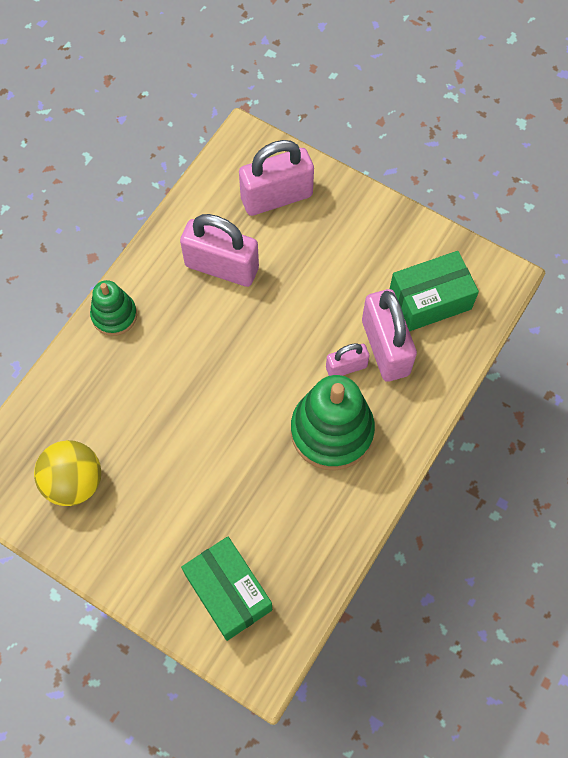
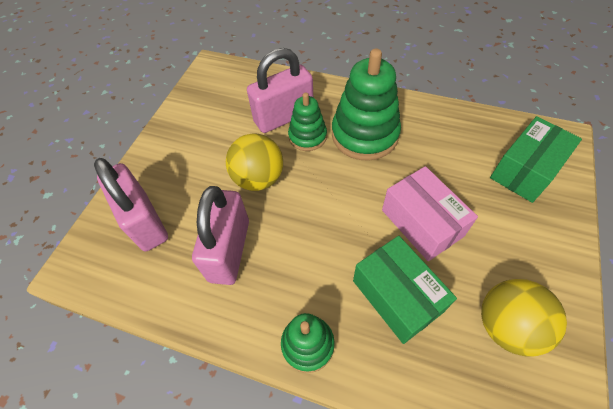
camera: 100 degrees left, 10 degrees down
(197, 450) = (422, 223): none -> pink box
(299, 305) = (258, 178): none -> yellow ball
(346, 367) = (307, 136): pink padlock -> green stacking toy
(430, 300) = (237, 99): green box -> green box (397, 296)

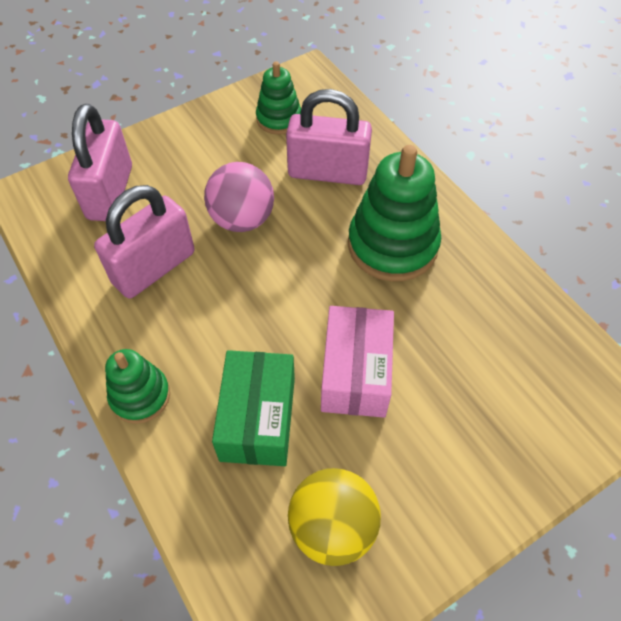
camera: 35 degrees right, 0 degrees up
(258, 178) = (242, 219): yellow ball -> pink ball
(307, 136) = (331, 208): green stacking toy -> green stacking toy (279, 119)
(526, 170) = (535, 405): green box -> none

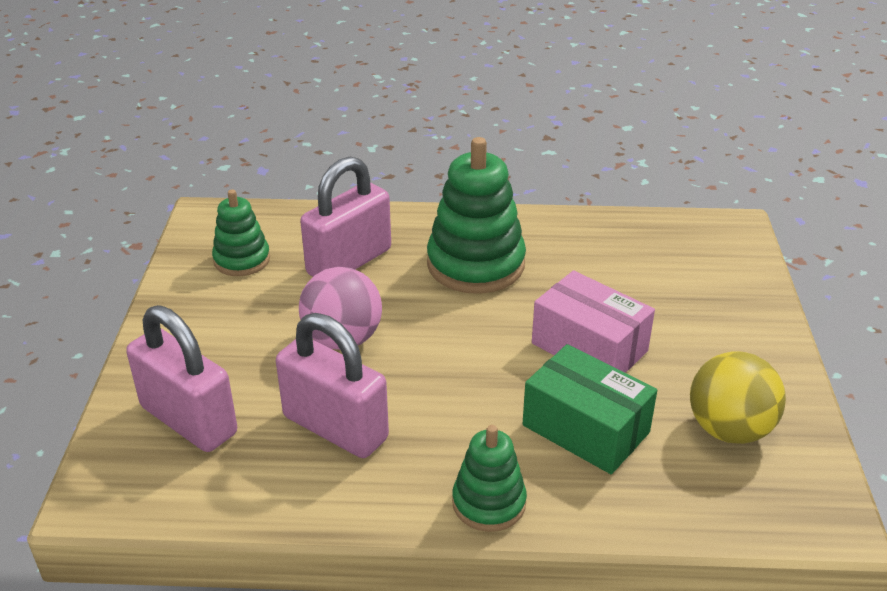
camera: 55 degrees left, 20 degrees down
(154, 268) = (335, 427): pink padlock -> pink padlock turned 45 degrees counterclockwise

